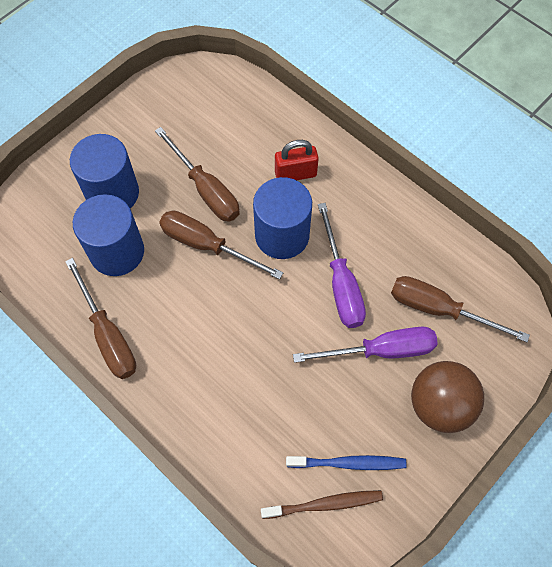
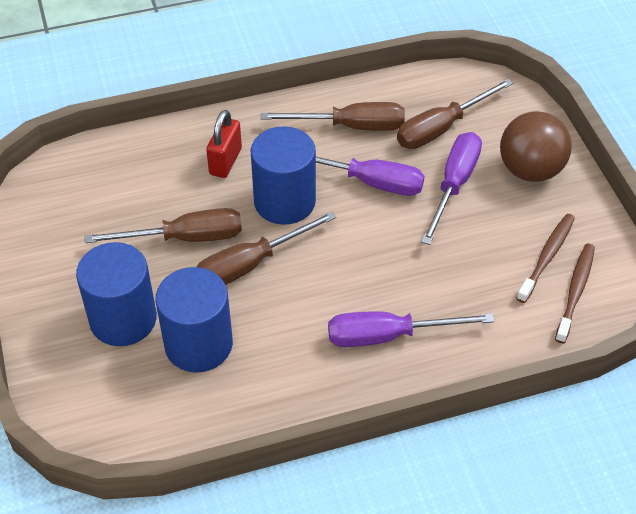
camera: 60 degrees left, 15 degrees down
(108, 335) = (292, 392): brown screwdriver -> brown screwdriver (351, 126)
(195, 376) = (389, 336): none -> purple screwdriver
(348, 463) = (547, 257): blue toothbrush -> brown toothbrush

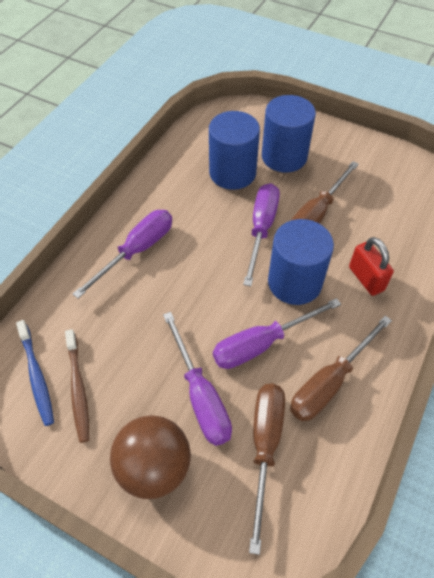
camera: 135 degrees right, 5 degrees up
(250, 264) = (261, 229): brown screwdriver -> purple screwdriver
(575, 291) = (36, 376): brown toothbrush -> blue toothbrush

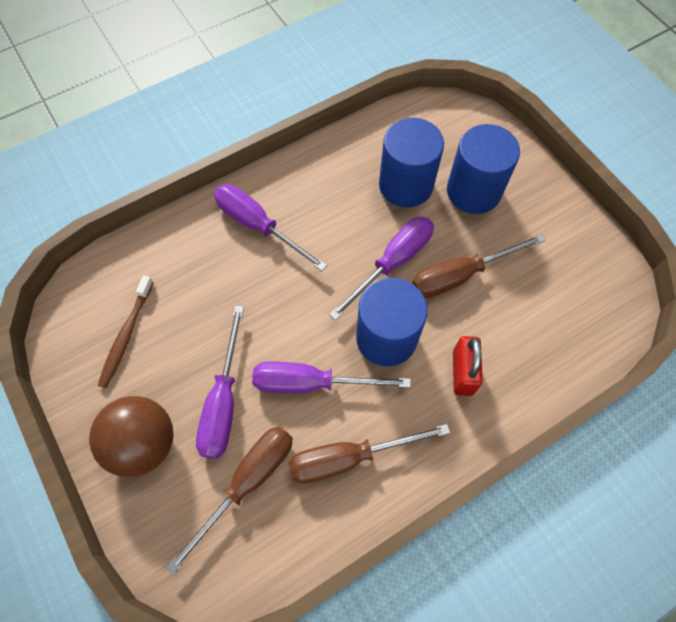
camera: 30 degrees right, 10 degrees up
(36, 376) = (100, 304): blue toothbrush -> none
(137, 251) = (258, 226): purple screwdriver -> purple screwdriver turned 120 degrees counterclockwise

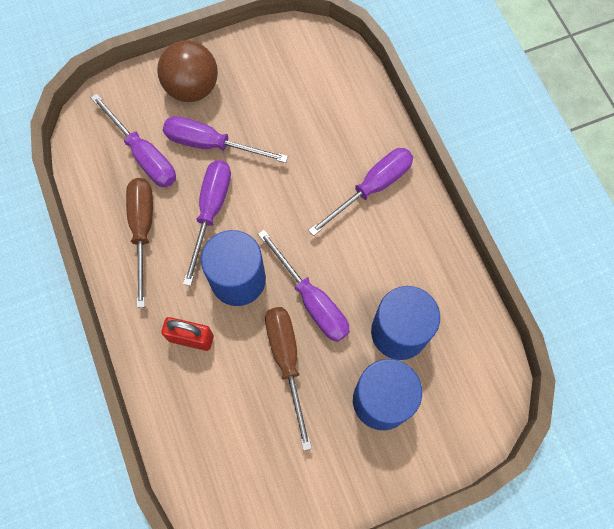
camera: 100 degrees right, 5 degrees up
(126, 335) = (283, 79): brown toothbrush -> none
(248, 482) = (144, 155): brown screwdriver -> purple screwdriver

